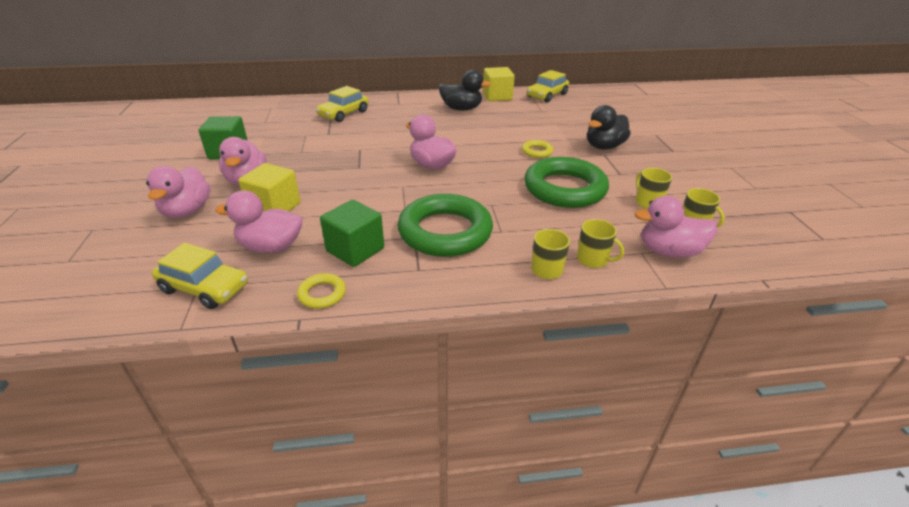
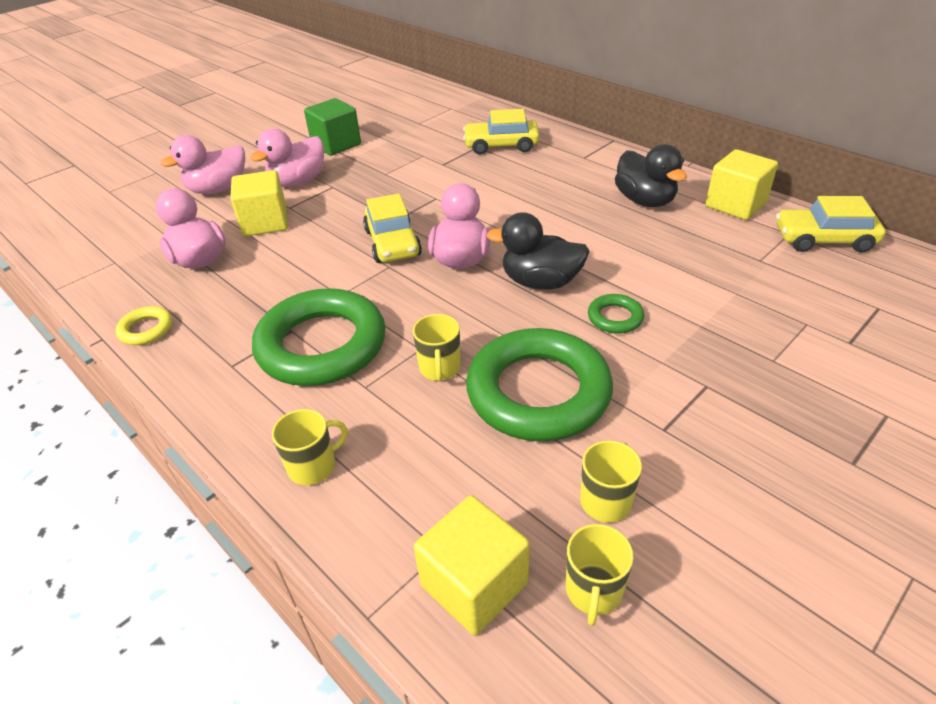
camera: 55 degrees right, 5 degrees up
(205, 288) = (114, 266): yellow car -> yellow car (393, 243)
(355, 250) = (234, 307): green cube -> none
(537, 152) = (615, 317): yellow ring -> green ring
(593, 259) = (374, 502): yellow mug -> yellow mug (440, 368)
(604, 147) = (734, 373): black duck -> black duck (540, 282)
(668, 251) = (474, 584): pink duck -> yellow cube

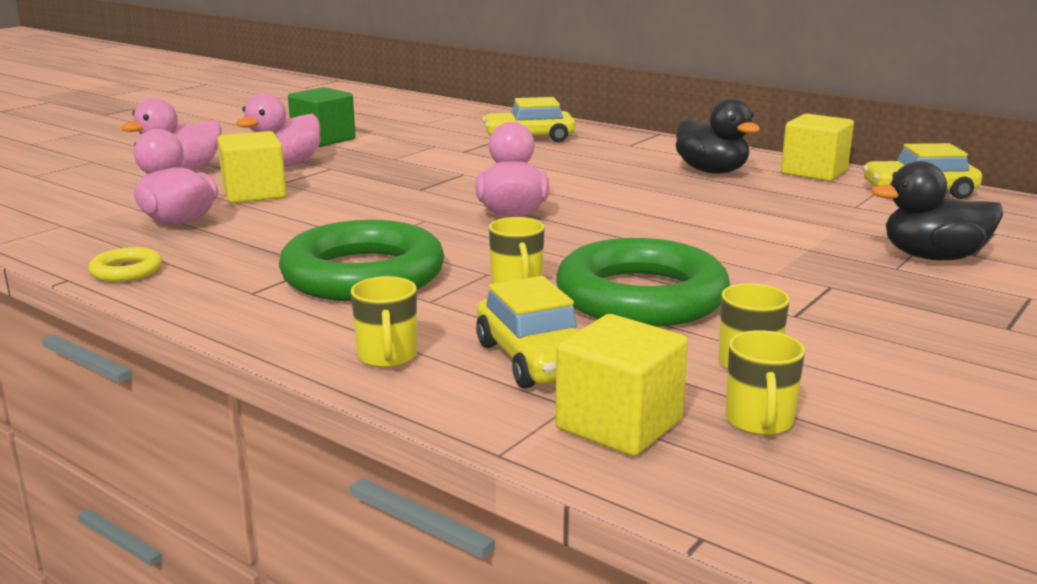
camera: 10 degrees left, 20 degrees down
(313, 466) = (387, 356): yellow mug -> yellow mug turned 120 degrees clockwise
(393, 243) = (423, 204): yellow car -> yellow car (536, 359)
(540, 282) = (613, 226): black duck -> black duck (933, 257)
(615, 317) = (709, 246): green ring -> none

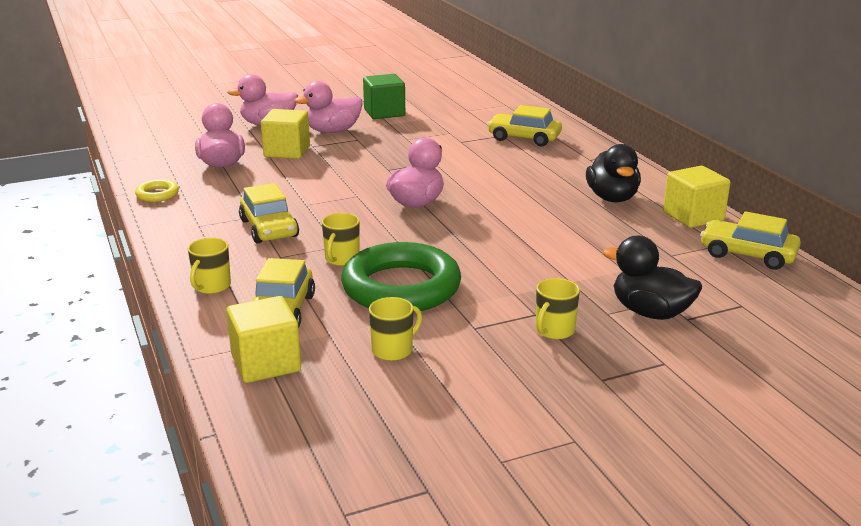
camera: 30 degrees right, 5 degrees up
(363, 275) = (269, 228): green ring -> yellow car
(759, 421) = (340, 386): yellow mug -> yellow mug (554, 330)

